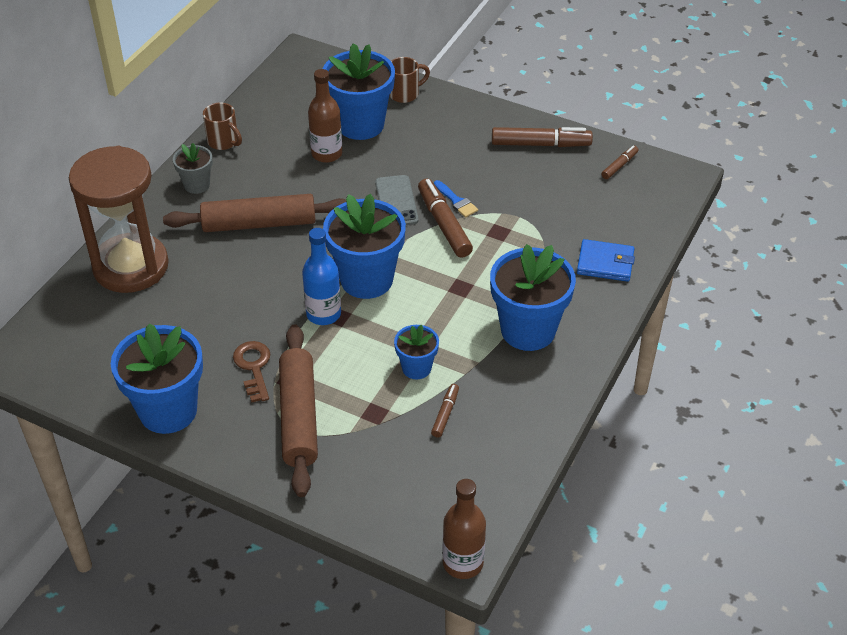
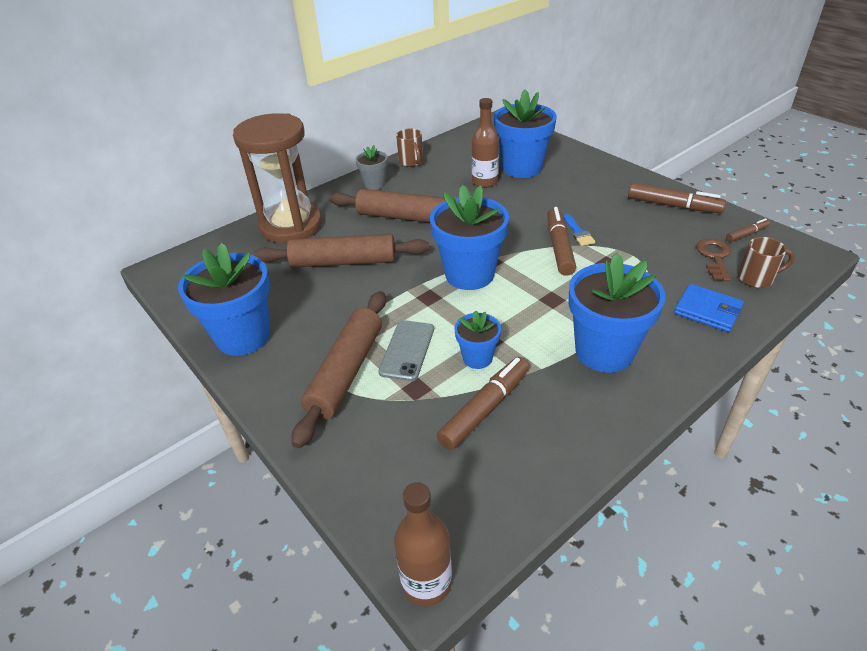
camera: 25 degrees right, 5 degrees down
(222, 298) = (343, 262): none -> brown rolling pin
(253, 367) = (334, 320): brown key -> brown key (714, 257)
(323, 314) = (418, 292): blue bottle -> none
(396, 201) = (525, 223): grey phone -> grey phone (407, 350)
(405, 94) = (568, 155): brown mug -> brown mug (757, 278)
(445, 414) = (485, 408): brown marker -> brown marker, size x1.88

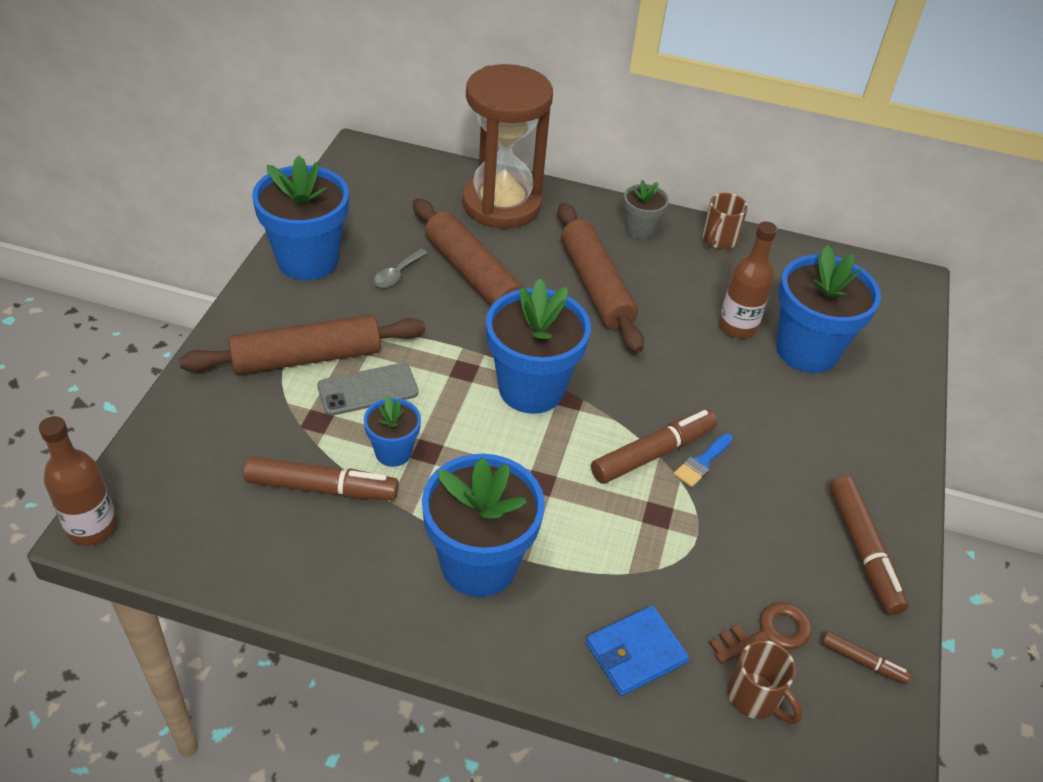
camera: 50 degrees right, 5 degrees up
(307, 296) = (397, 274): none -> grey spoon
(707, 310) = (636, 653): blue wallet -> blue wallet turned 60 degrees clockwise

